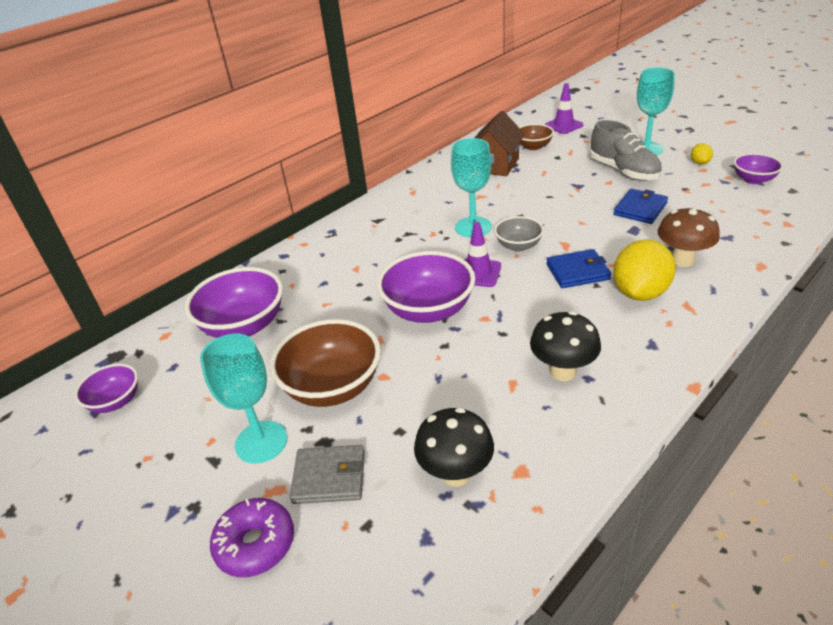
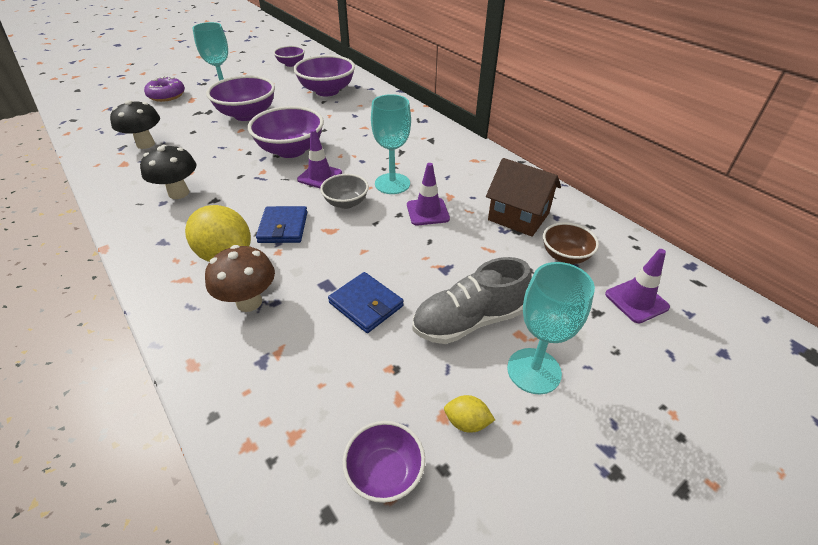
camera: 95 degrees right, 5 degrees up
(329, 477) = (184, 112): grey wallet -> none
(332, 387) = (247, 115): brown bowl -> purple bowl
(510, 202) = (427, 212): none -> purple traffic cone

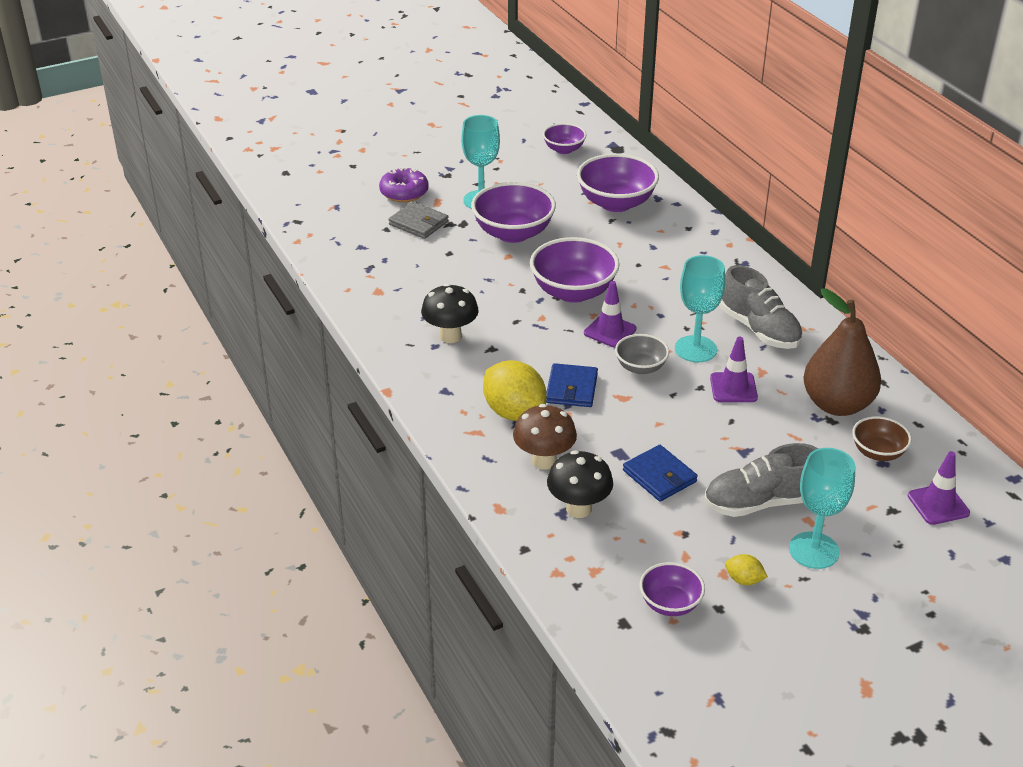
camera: 10 degrees right, 5 degrees down
(145, 144) = (396, 266): black mushroom -> black mushroom (579, 509)
(173, 114) = (418, 223): none -> grey wallet
(442, 164) = (759, 329): none -> grey shoe
(518, 217) = (837, 404): brown house -> brown pear

